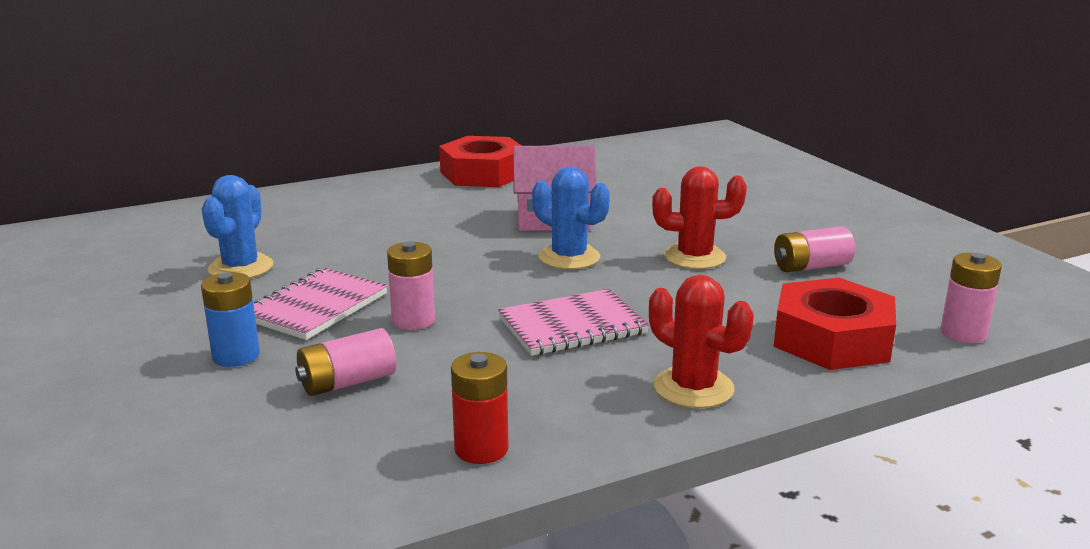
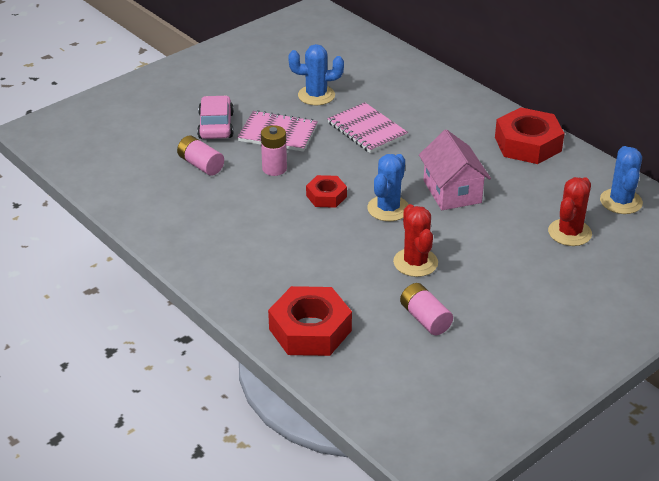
camera: 75 degrees right, 15 degrees up
(236, 356) = (216, 126): blue battery -> pink car
(481, 449) = (152, 217): red battery -> none
(514, 292) = (326, 196): none -> red nut
(572, 326) = (289, 225): pink notebook -> pink notebook (367, 130)
(619, 155) = (621, 201): none -> blue cactus
(693, 388) = (230, 278): red cactus -> red cactus (569, 233)
(963, 333) = (341, 391): pink battery -> none

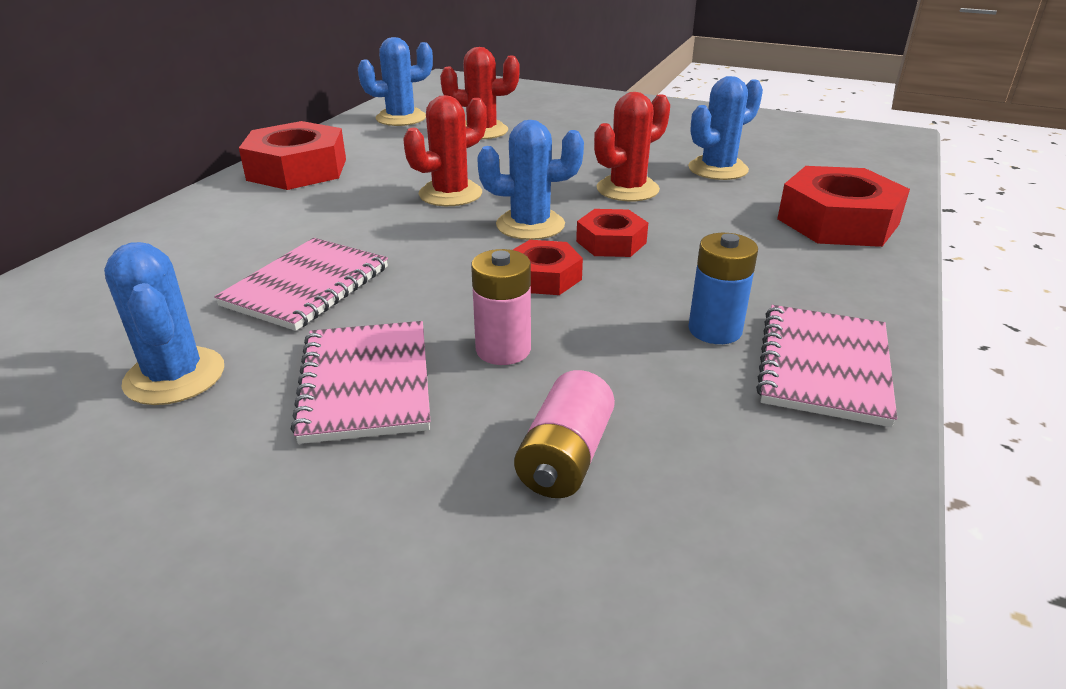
camera: 115 degrees left, 5 degrees down
(193, 246) = (824, 366): none -> pink notebook
(216, 126) = (373, 497): pink car -> none
(242, 229) = (715, 330): none -> blue battery
(347, 230) = (611, 242): none -> red nut
(425, 319) = (718, 169): pink battery -> blue cactus
(452, 191) = (450, 194): pink house -> red cactus

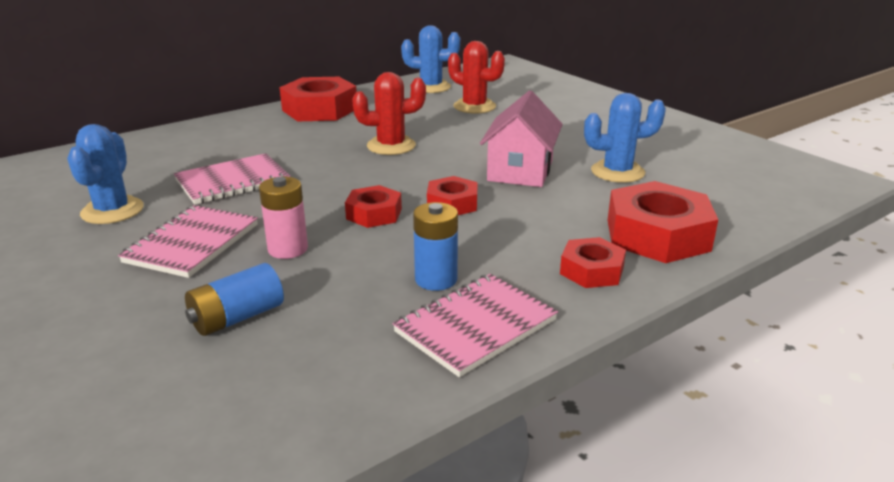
camera: 30 degrees right, 5 degrees down
(530, 225) = (414, 179): blue cactus -> none
(565, 457) = (237, 317): pink battery -> blue battery
(627, 189) = (520, 171): red cactus -> pink house
(837, 273) = (591, 271): none -> red nut

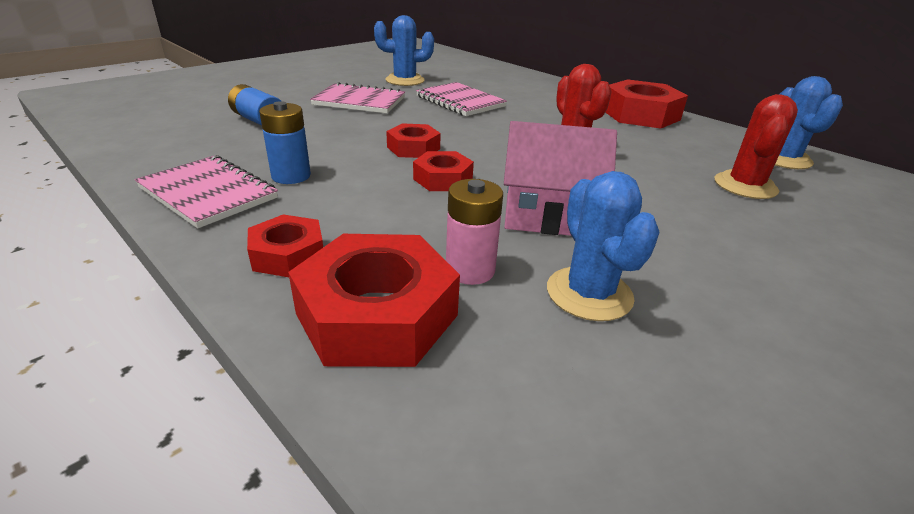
camera: 80 degrees right, 5 degrees up
(288, 249) = (350, 125): pink battery -> pink battery (470, 270)

